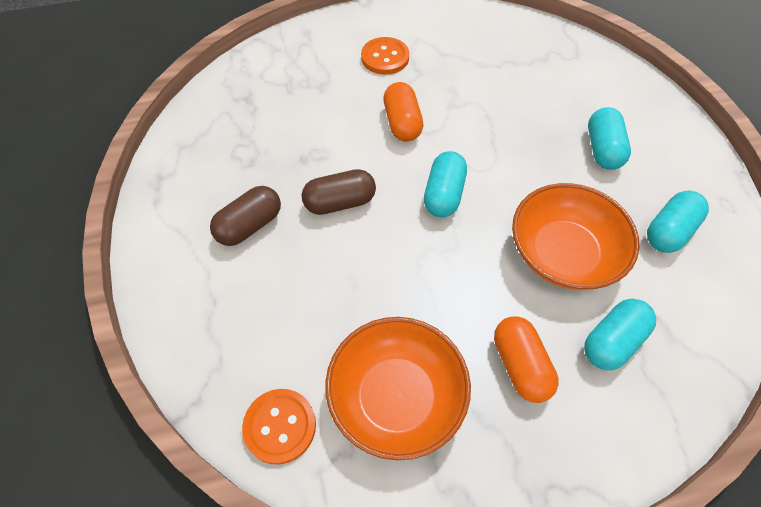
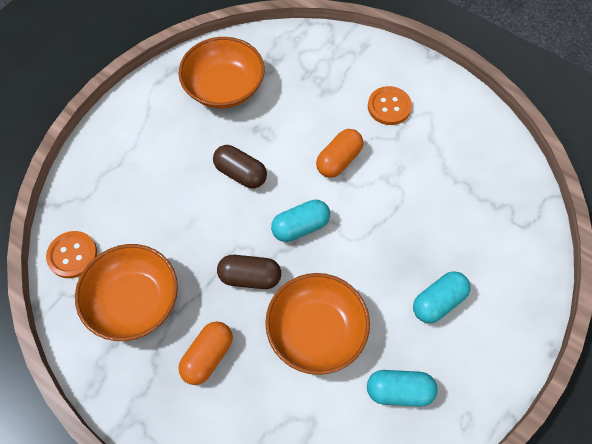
camera: 50 degrees right, 5 degrees up
(230, 152) = (224, 87): none -> orange bowl
(249, 225) = (182, 140): brown capsule -> brown capsule (250, 277)
(612, 341) = (270, 402): turquoise capsule -> none

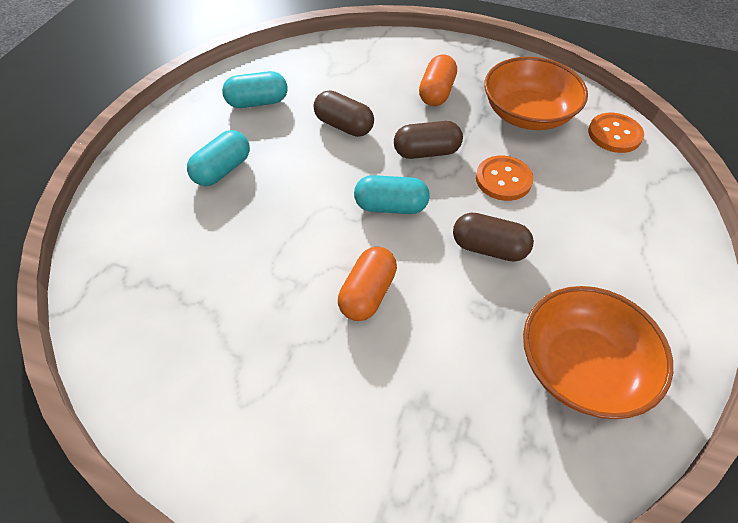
camera: 165 degrees right, 10 degrees down
(300, 227) = (391, 206): turquoise capsule -> turquoise capsule turned 45 degrees clockwise
(316, 331) = (344, 126): orange bowl -> brown capsule
(389, 107) = (310, 398): orange button -> orange button (503, 180)

